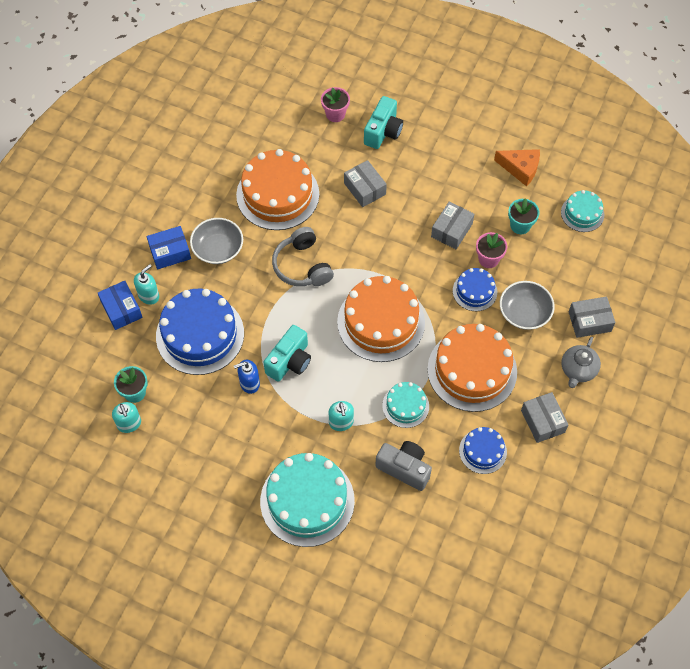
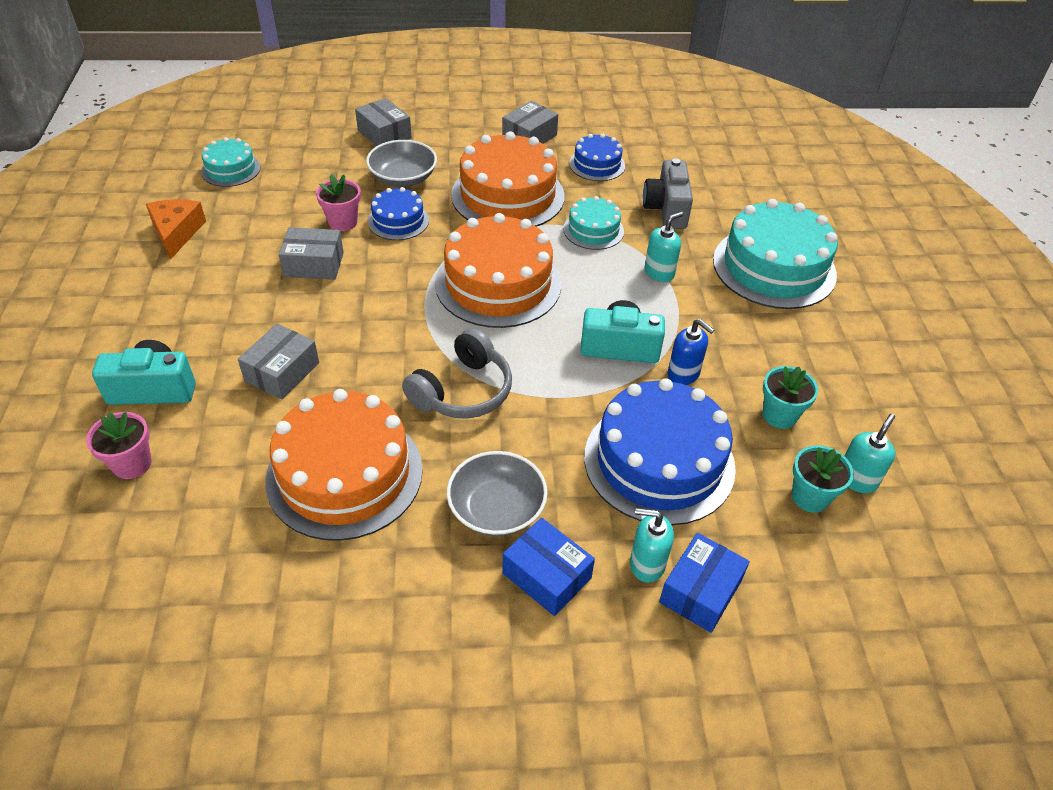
camera: 120 degrees left, 15 degrees down
(520, 225) = (275, 210): turquoise flower pot -> turquoise flower pot (779, 415)
(578, 370) = (451, 129): grey teapot -> none

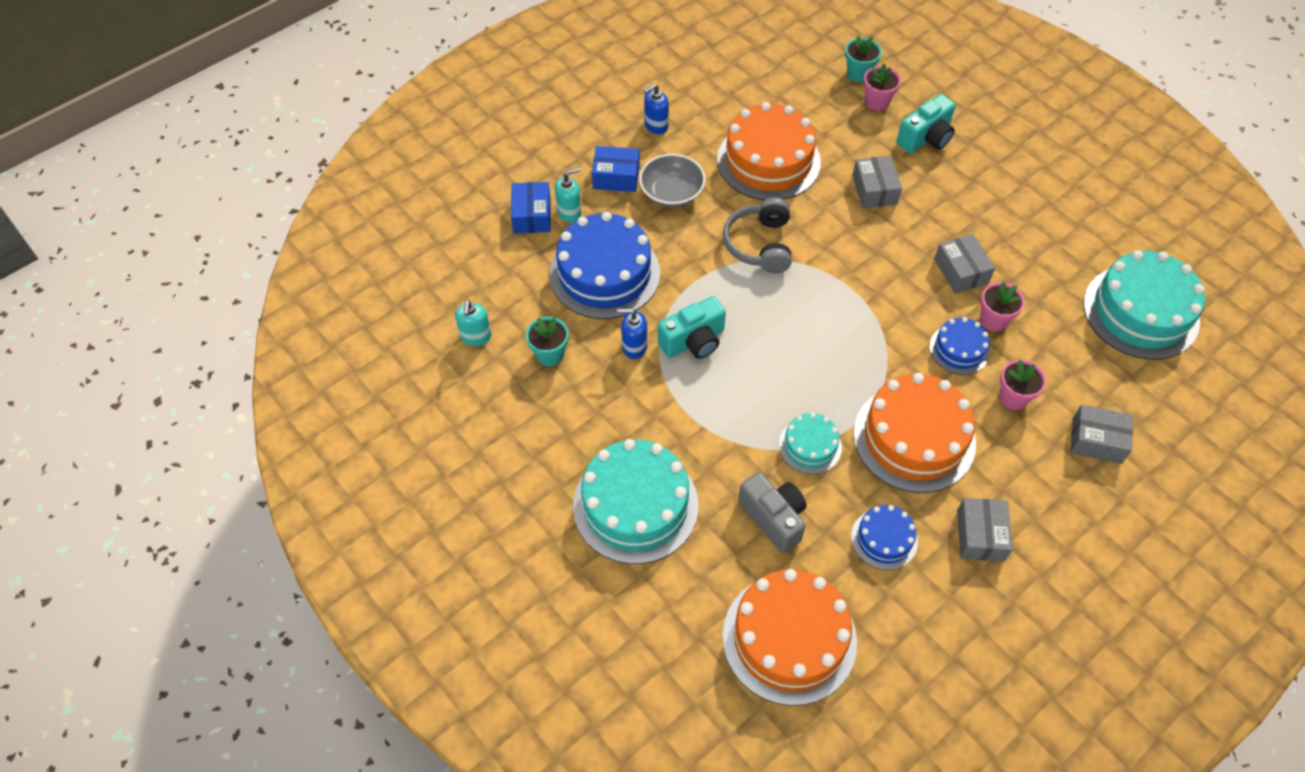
camera: 145 degrees right, 10 degrees up
(176, 233) = (1080, 234): orange cheese -> none
(231, 169) = (1141, 312): turquoise cake -> turquoise cake, size x1.93
(314, 264) = (961, 271): grey box -> grey box turned 75 degrees counterclockwise
(403, 178) = (1013, 397): grey bowl -> pink flower pot
(424, 621) = (656, 126): none -> blue soap dispenser
(498, 283) = (824, 340): orange cake -> orange cake (789, 638)
(659, 272) = (721, 433): turquoise soap dispenser -> none
(810, 497) = (500, 306): turquoise flower pot -> turquoise flower pot (858, 74)

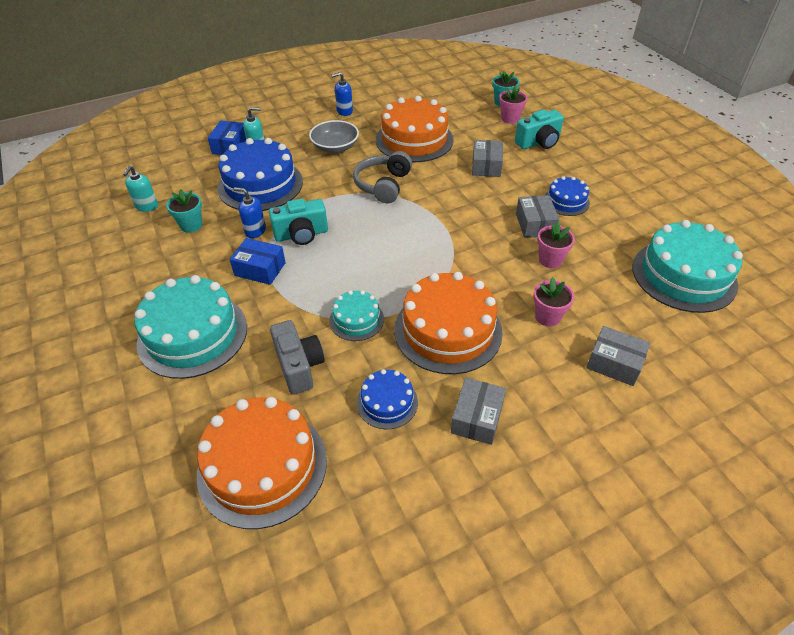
camera: 15 degrees right, 10 degrees down
(616, 177) = (301, 134): blue box -> blue box (260, 269)
(959, 349) = (513, 275): blue cake -> blue cake (566, 201)

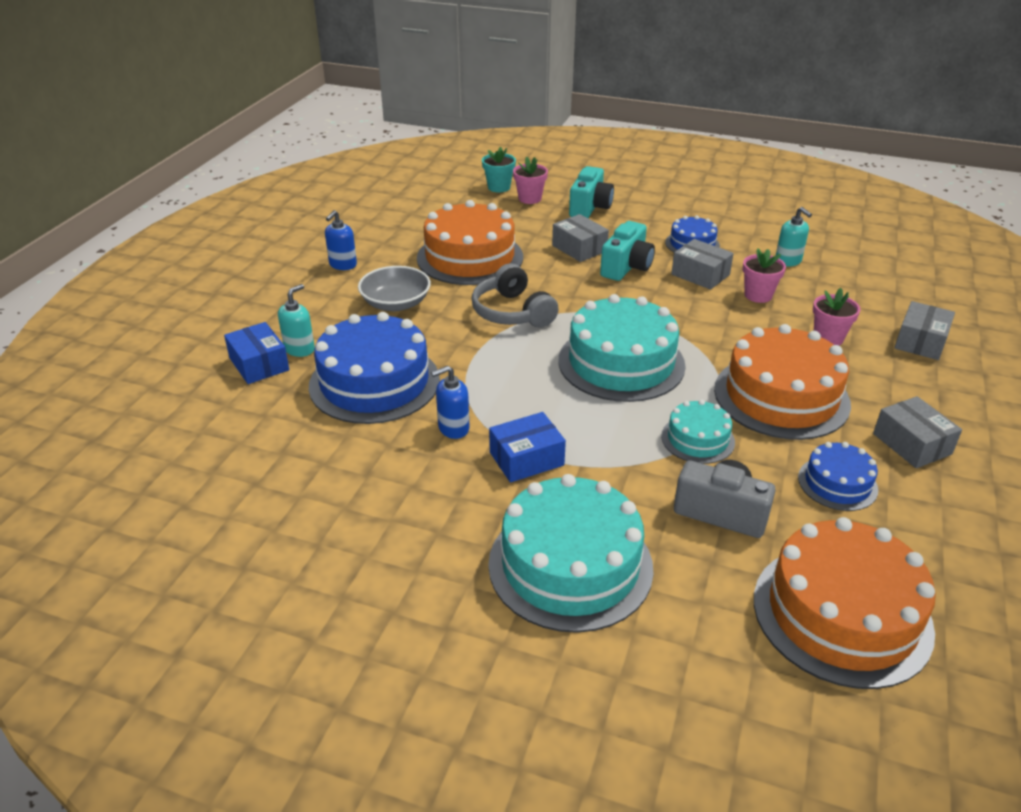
camera: 45 degrees left, 10 degrees down
(147, 206) = (262, 485): turquoise soap dispenser -> turquoise soap dispenser (788, 261)
(191, 225) = (364, 468): turquoise flower pot -> none
(301, 235) = (511, 402): turquoise camera -> turquoise camera (626, 267)
(614, 363) = (920, 341): grey box -> grey box turned 45 degrees counterclockwise
(684, 275) = (857, 254): turquoise cake -> turquoise cake (621, 362)

